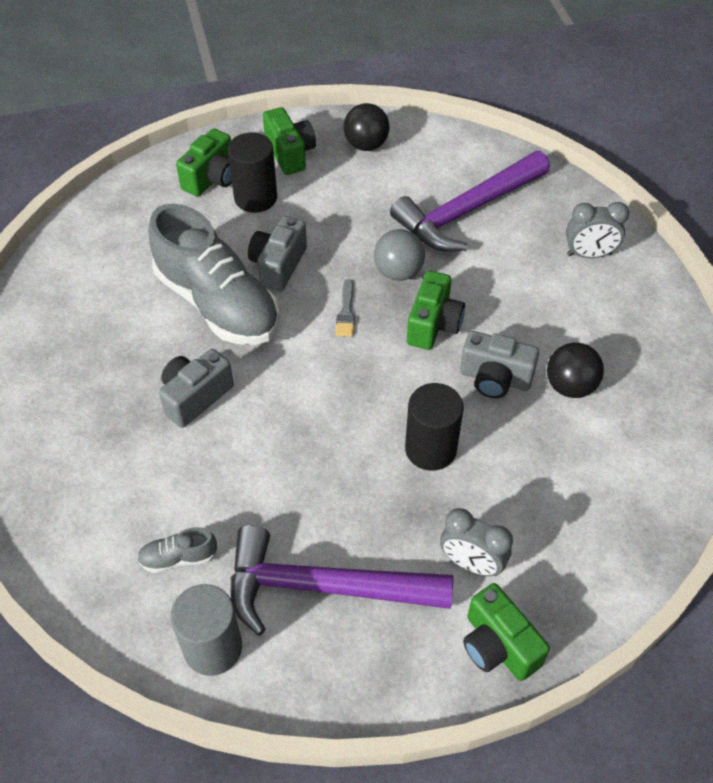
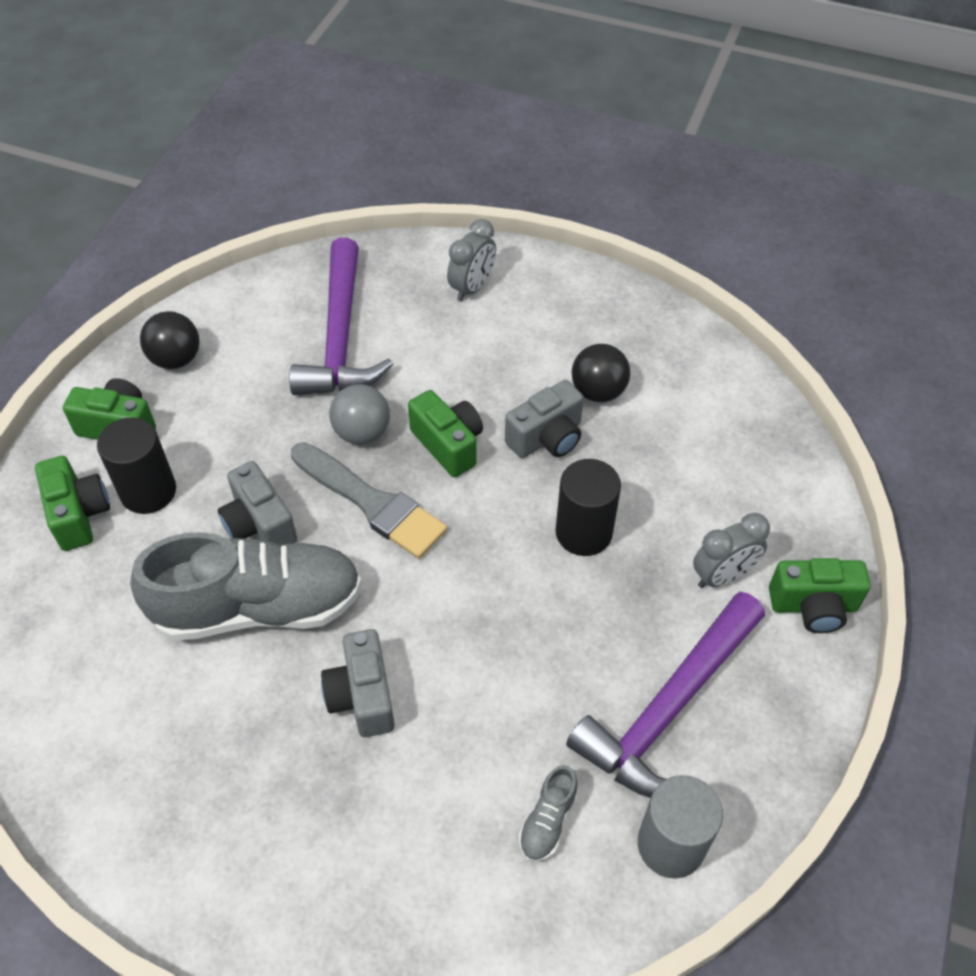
camera: 55 degrees left, 0 degrees up
(346, 312) = (372, 503): grey brush -> grey brush, size x2.15

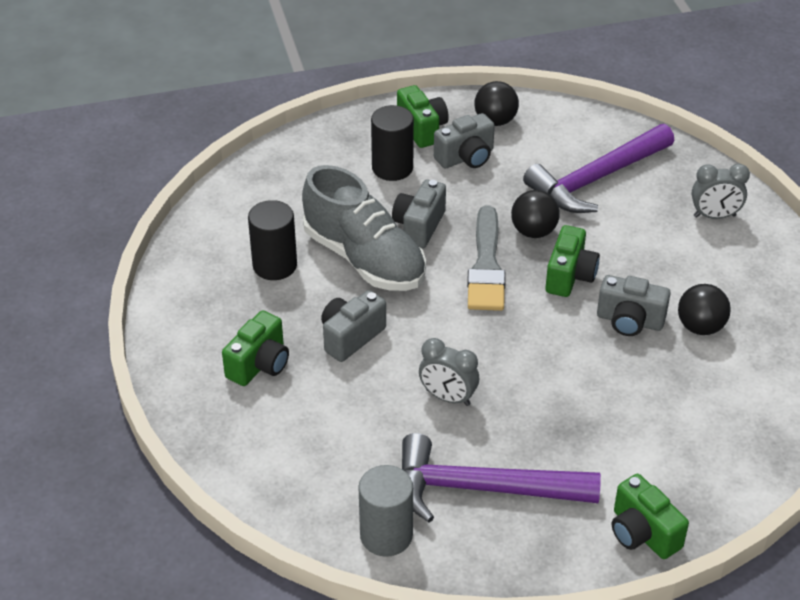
camera: 55 degrees right, 10 degrees down
(79, 514) = (349, 151): green camera -> green camera (259, 364)
(202, 418) = (466, 157): none -> grey camera
(362, 433) = (533, 231): grey ball -> black ball
(548, 821) = (348, 466): grey shoe -> none
(583, 532) = (573, 379): black cylinder -> black cylinder (275, 265)
(722, 576) = (615, 469): grey clock -> grey clock (448, 397)

